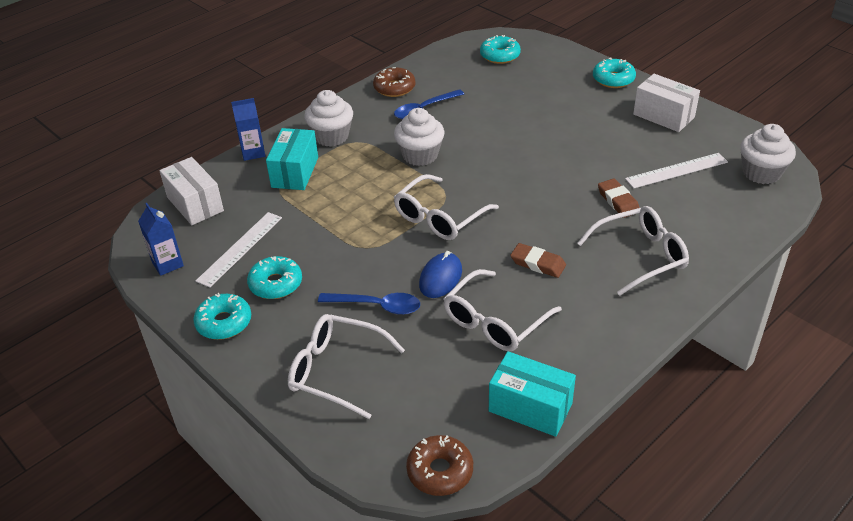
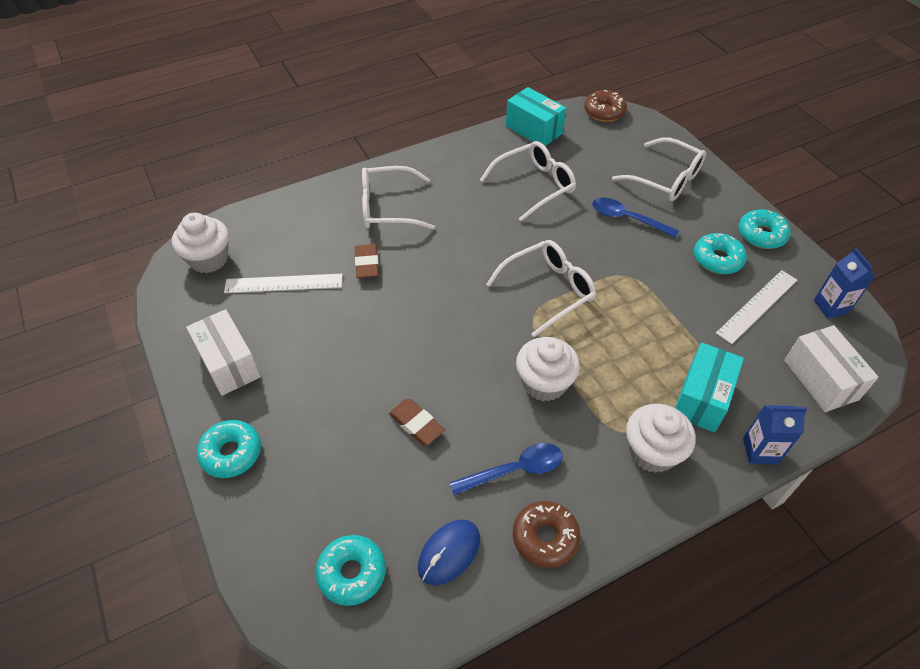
camera: 165 degrees left, 10 degrees up
(440, 278) = (566, 230): blue mouse -> blue mouse (449, 553)
(538, 263) = (477, 222): brown eraser -> brown eraser (416, 424)

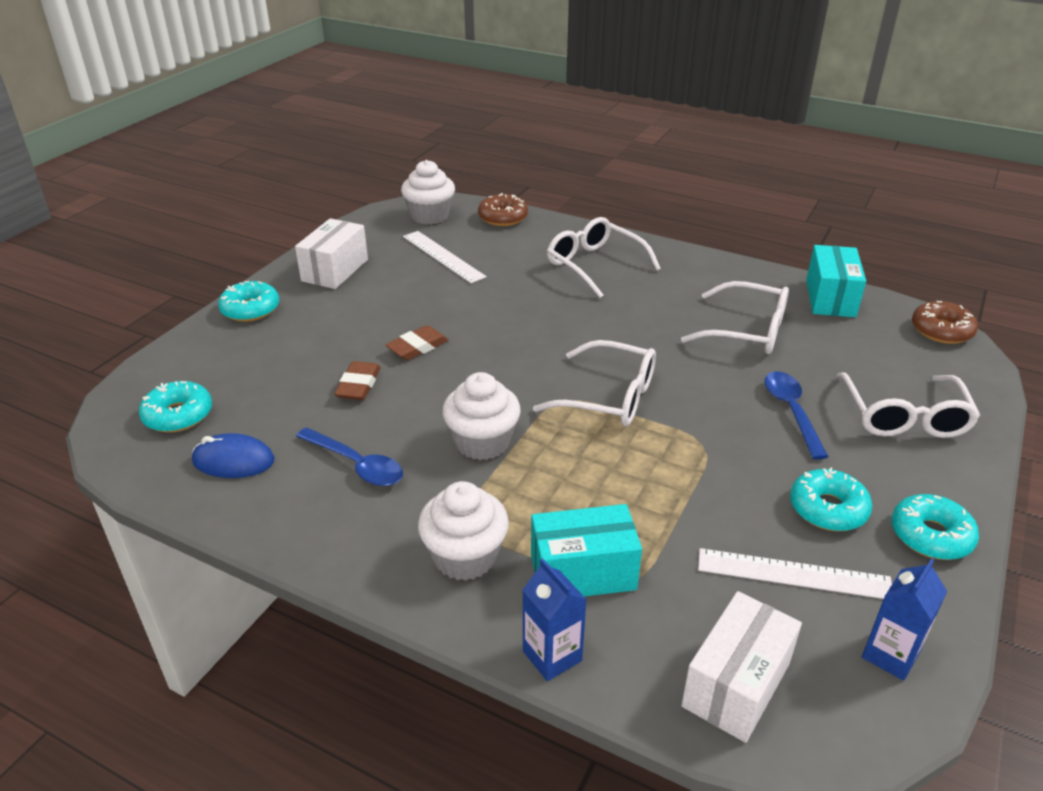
camera: 55 degrees right, 15 degrees down
(367, 264) = (513, 283): brown eraser -> brown eraser (417, 347)
(545, 537) = (292, 516): brown donut -> brown donut (503, 217)

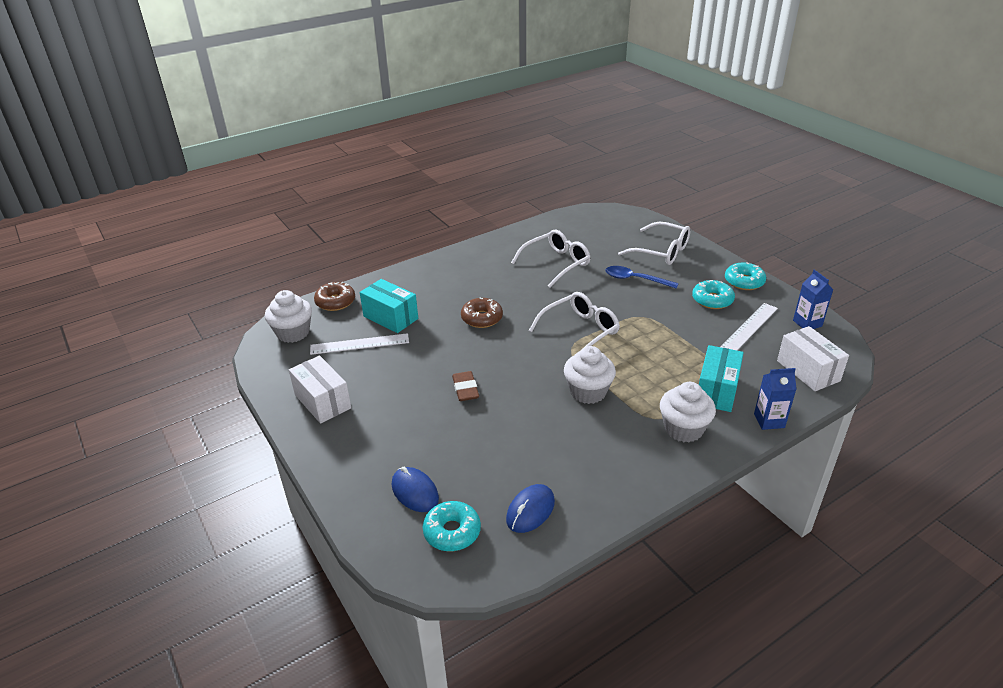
camera: 60 degrees left, 0 degrees up
(228, 371) = (415, 492): none -> blue mouse
(250, 309) = (335, 461): turquoise donut -> none
(356, 464) = (574, 451): blue spoon -> none
(358, 385) = (488, 428): brown eraser -> none
(595, 265) = (438, 287): white glasses -> none
(830, 298) = (549, 227): turquoise box -> turquoise box (390, 317)
(941, 330) = (604, 211): brown donut -> brown donut (482, 318)

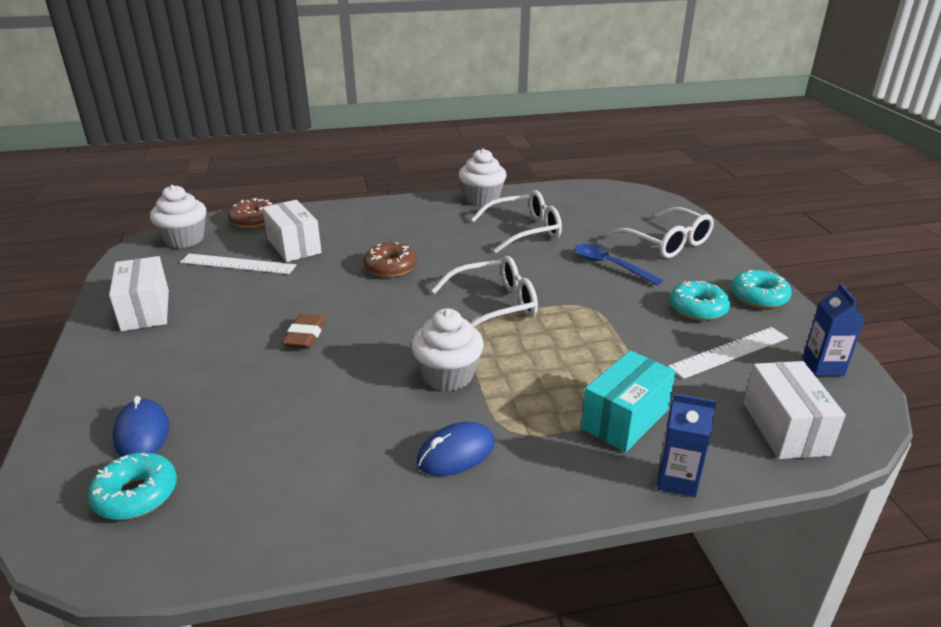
camera: 20 degrees right, 5 degrees down
(390, 317) = (294, 246): turquoise box -> white box
(530, 511) = (251, 499): blue mouse -> blue mouse (456, 453)
(683, 429) = (540, 455): white cupcake -> white cupcake (482, 199)

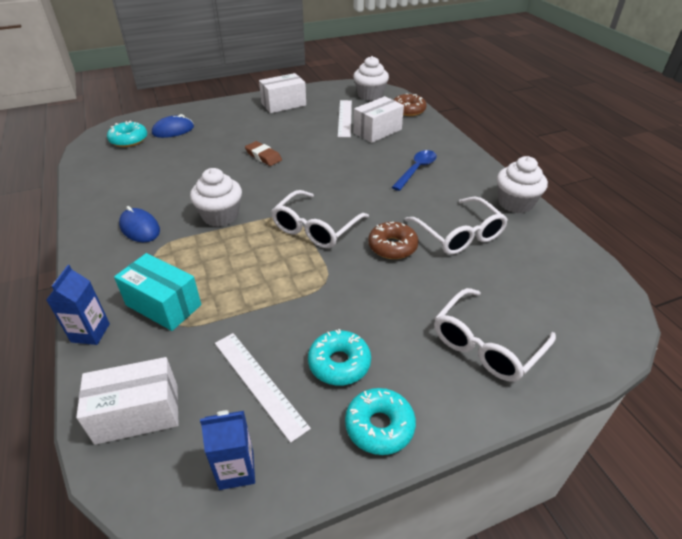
camera: 80 degrees right, 10 degrees up
(305, 335) = (263, 156): brown eraser -> brown eraser turned 45 degrees clockwise
(390, 267) = (361, 173): brown donut -> brown donut (392, 246)
(494, 305) = (315, 228): white glasses -> white glasses turned 60 degrees clockwise
(610, 265) = (410, 295): blue spoon -> blue spoon (416, 170)

